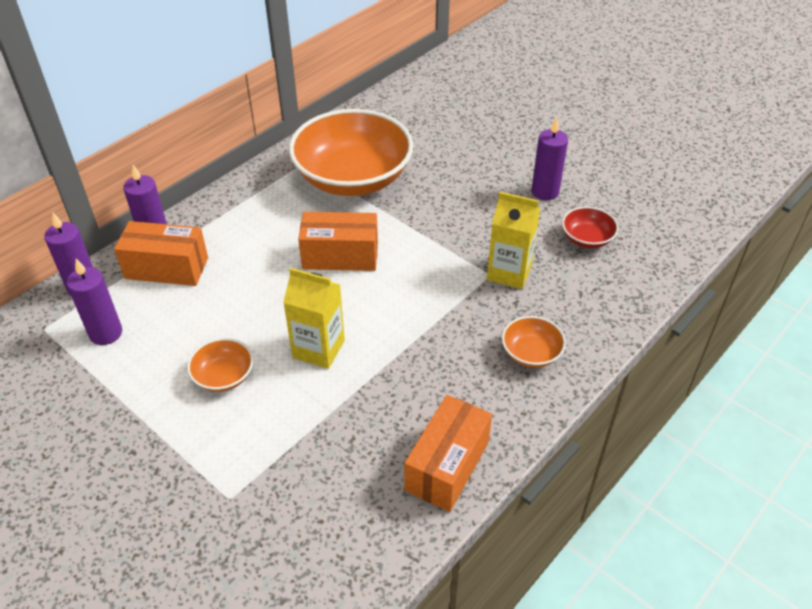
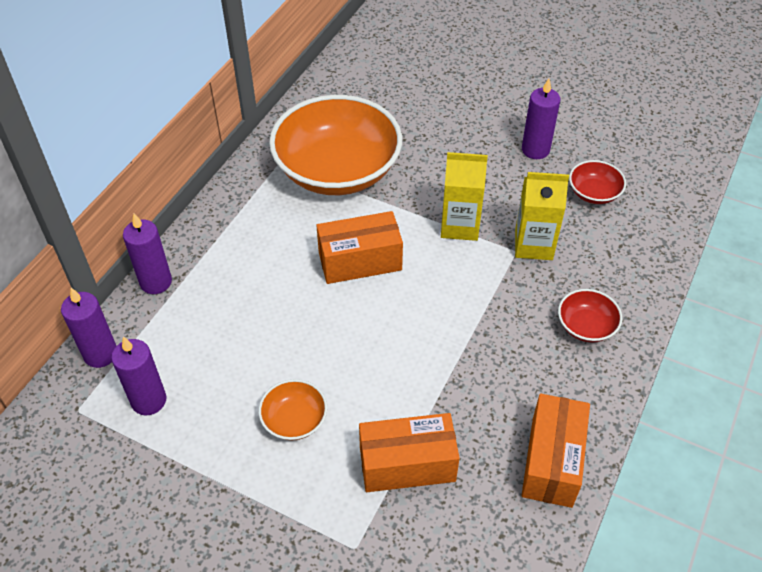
camera: 15 degrees left, 5 degrees up
(166, 268) = (182, 313): orange box -> orange box (407, 464)
(318, 349) = (379, 368): yellow carton -> yellow carton (460, 225)
(531, 353) = (586, 326): orange bowl -> red bowl

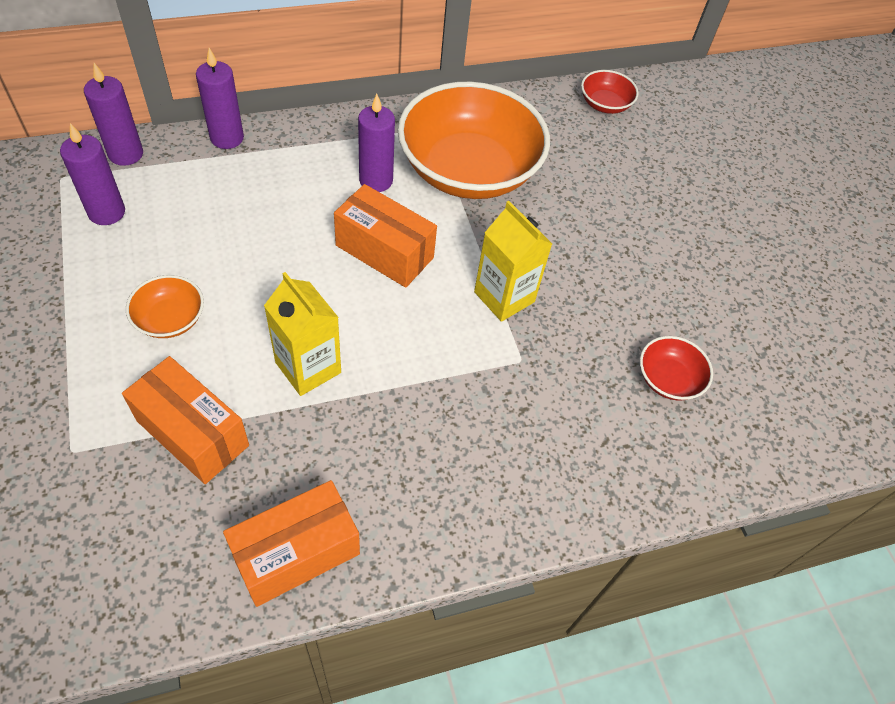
camera: 40 degrees right, 5 degrees up
(533, 245) = (545, 370): yellow carton -> yellow carton (308, 367)
(535, 150) = (666, 296): purple candle -> purple candle (376, 180)
(586, 326) = (490, 479): red bowl -> red bowl (605, 104)

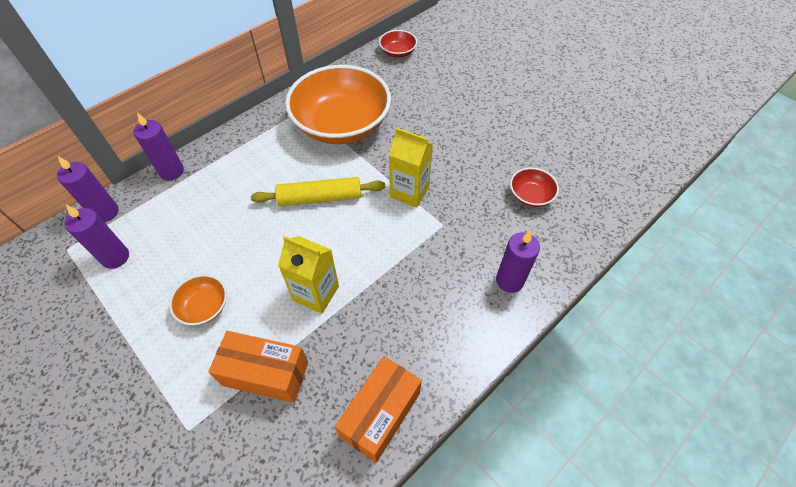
camera: 20 degrees left, 0 degrees up
(376, 180) = (287, 156): purple candle -> purple candle (509, 281)
(384, 251) = (320, 198): orange box -> yellow rolling pin

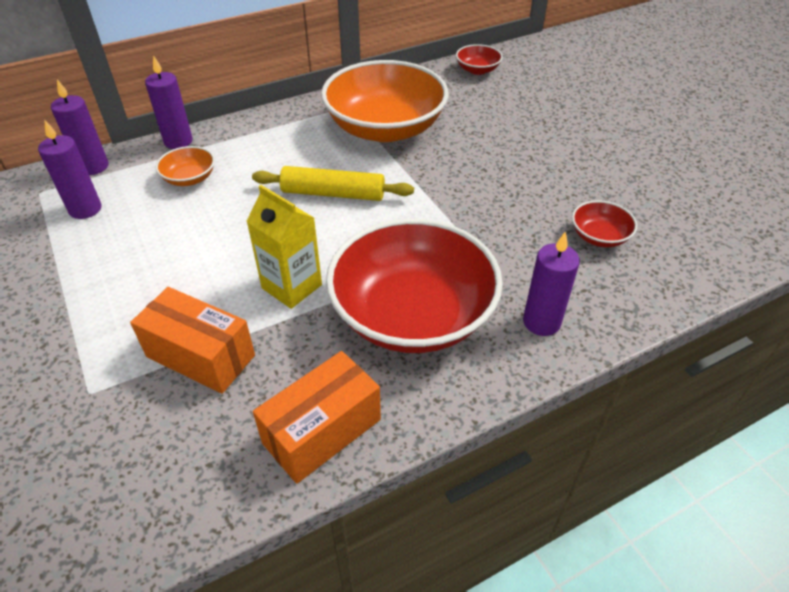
camera: 15 degrees right, 10 degrees down
(204, 307) = (159, 274): orange bowl -> orange bowl (189, 178)
(409, 192) = (443, 206): yellow carton -> none
(415, 296) = (412, 314): none -> red bowl

